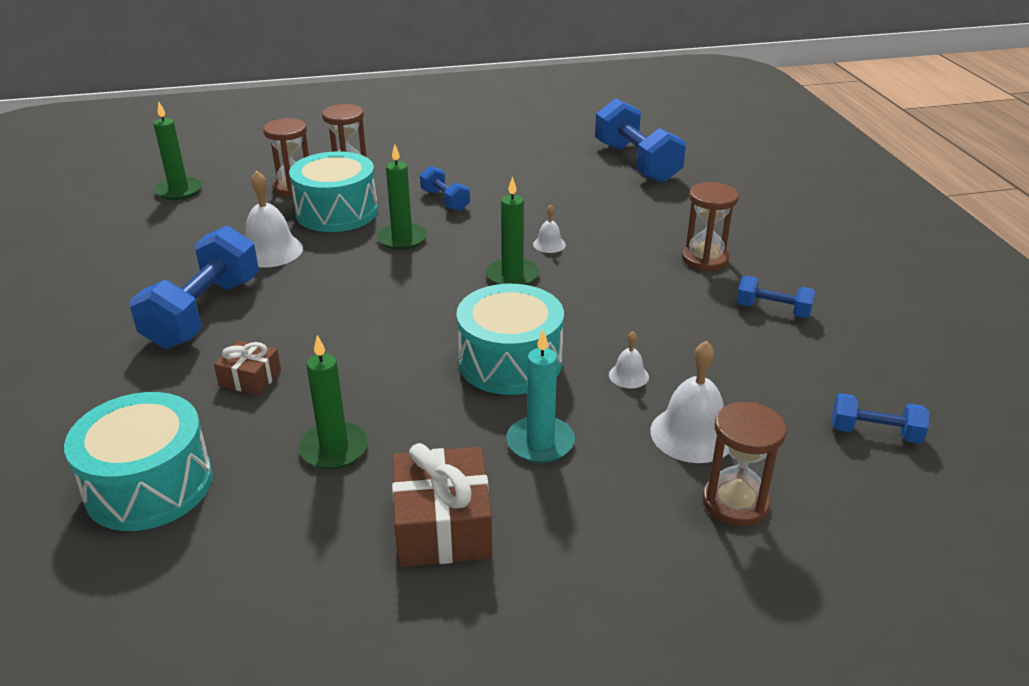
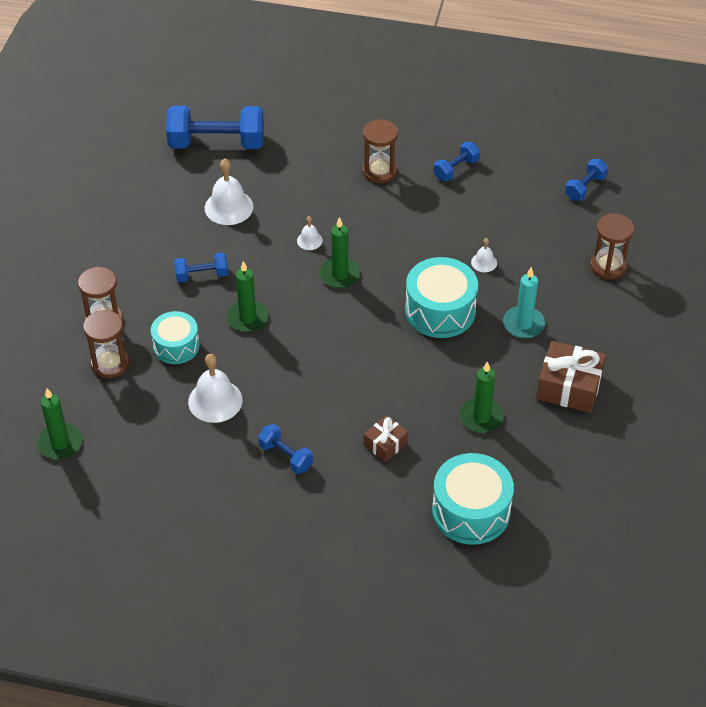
camera: 65 degrees left, 15 degrees up
(204, 312) = (285, 456): blue dumbbell -> blue dumbbell, size x0.51
(337, 212) = (176, 346): turquoise drum -> turquoise drum, size x0.64
(692, 434) = (549, 258): white bell -> white bell (229, 207)

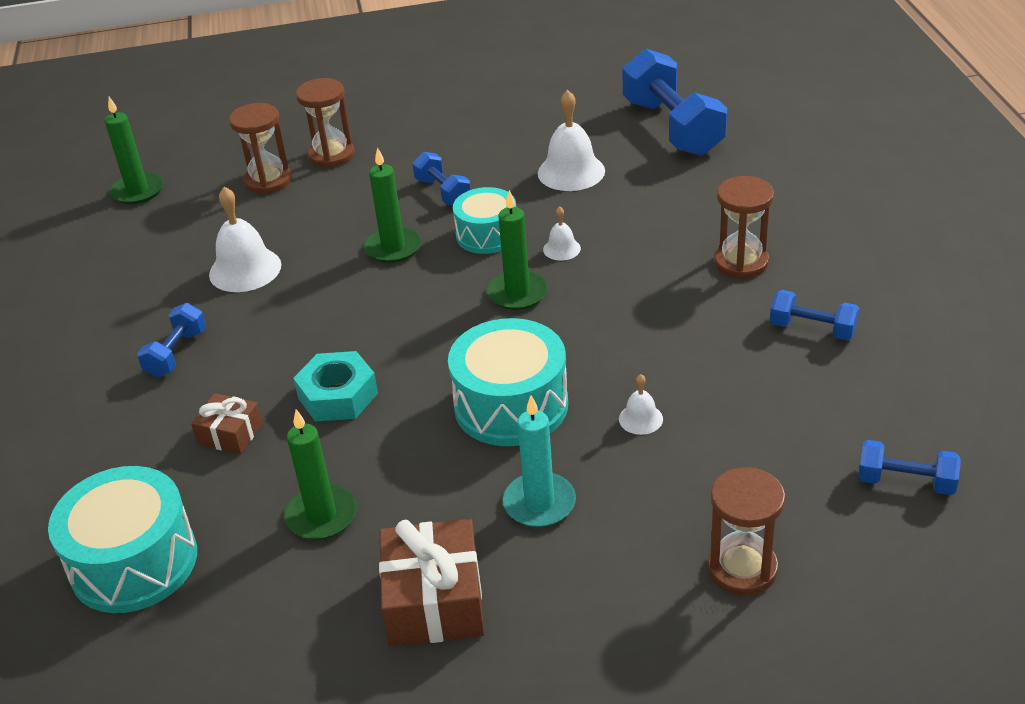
camera: 70 degrees right, 10 degrees down
(176, 346) = (318, 213): turquoise drum -> turquoise drum (487, 235)
(382, 384) = (338, 395): none -> turquoise nut

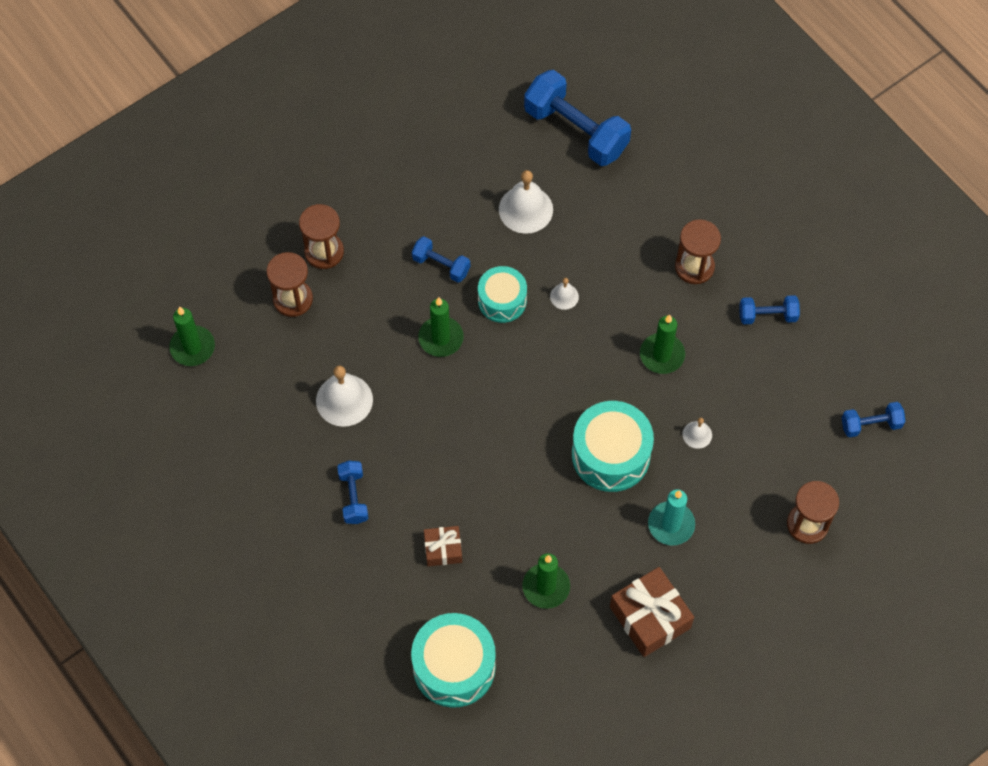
camera: 30 degrees left, 25 degrees up
(338, 395) = (493, 490): turquoise nut -> none
(517, 293) = (558, 352): green candle -> green candle (662, 355)

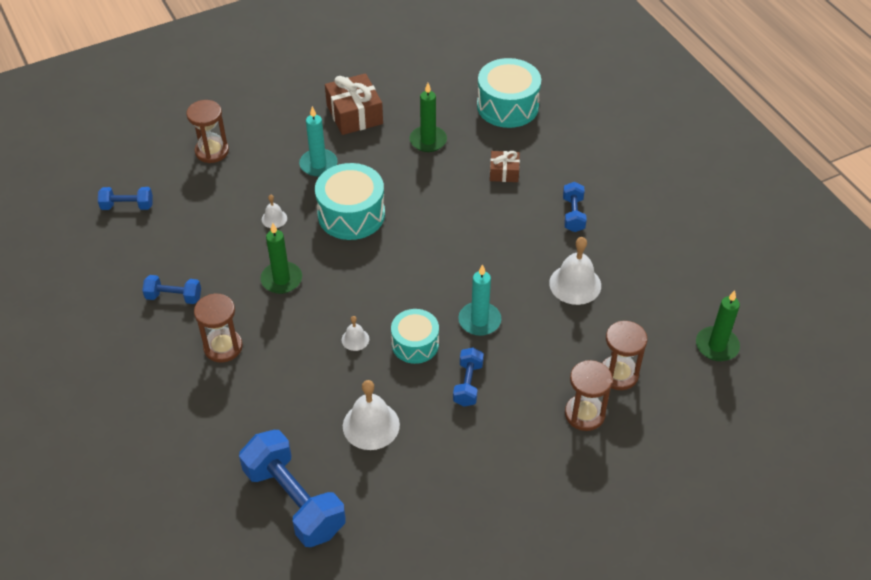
camera: 170 degrees left, 15 degrees down
(441, 265) = (468, 384): blue dumbbell -> blue dumbbell turned 60 degrees clockwise
(441, 338) = (479, 321): green candle -> turquoise candle

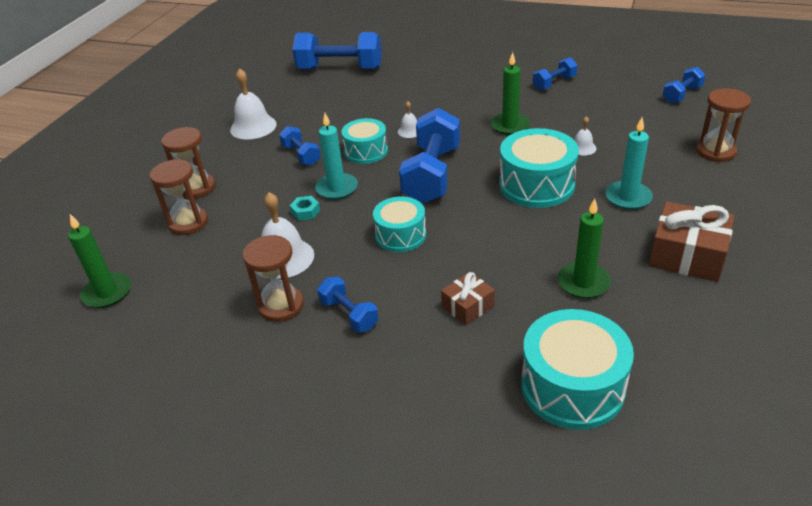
camera: 140 degrees right, 10 degrees down
(223, 347) = (482, 85): brown hourglass -> brown hourglass (281, 305)
(371, 425) = (339, 108): white bell -> white bell (253, 127)
(400, 278) = (432, 175): none -> blue dumbbell
(484, 244) = (400, 235): none -> turquoise drum
(524, 315) = (305, 212): none -> turquoise nut

